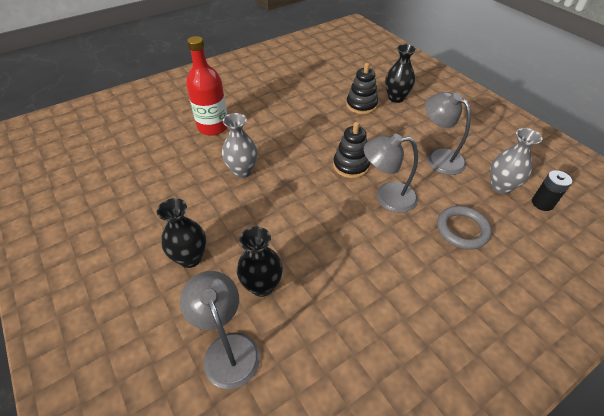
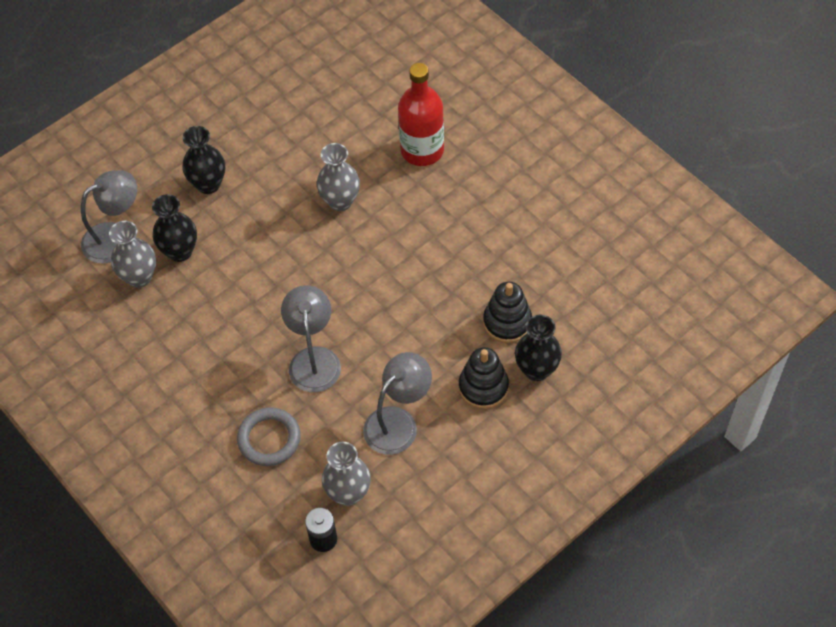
camera: 85 degrees right, 10 degrees up
(285, 325) = (139, 277): none -> grey vase
(351, 165) = (366, 317): black stacking toy -> black stacking toy (483, 387)

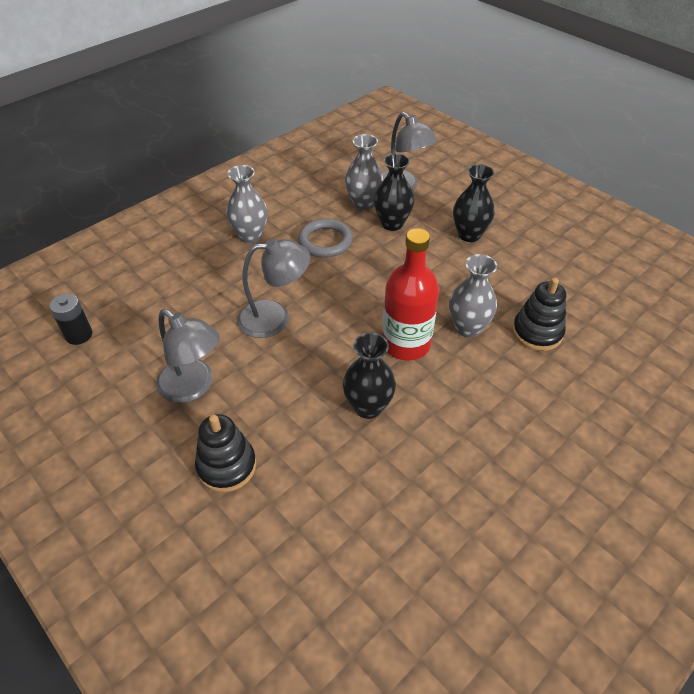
camera: 85 degrees right, 10 degrees down
(269, 439) = (192, 292): grey ring -> grey ring (325, 241)
(348, 493) = (121, 351): grey vase -> grey vase (250, 236)
(422, 150) = (555, 397): red bottle -> red bottle (406, 344)
(507, 322) = (315, 491): black stacking toy -> black stacking toy (537, 332)
(536, 370) = (245, 525): black vase -> black vase (368, 407)

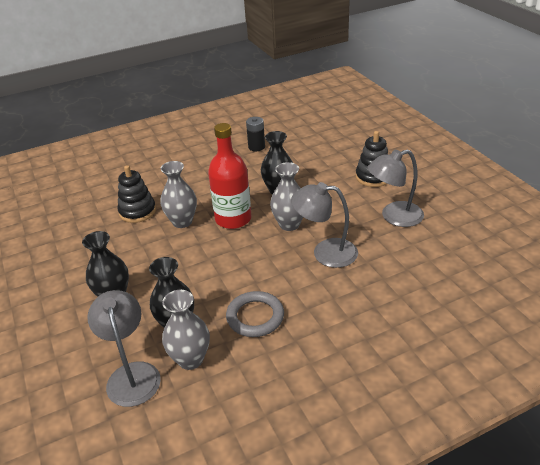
camera: 160 degrees left, 10 degrees down
(79, 335) = (495, 266): black battery -> black battery (256, 147)
(193, 387) = (394, 216): grey lamp -> grey lamp turned 75 degrees counterclockwise
(250, 236) = (332, 340): grey vase -> grey vase (289, 224)

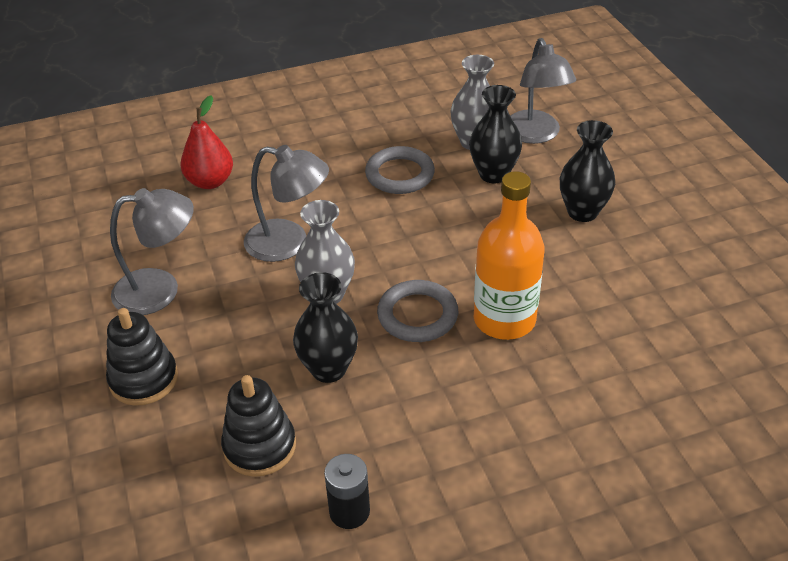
camera: 175 degrees left, 5 degrees up
(137, 211) = (589, 351): black stacking toy -> black stacking toy (259, 446)
(182, 222) = (504, 319): grey vase -> orange bottle
(233, 219) = (417, 315): red bottle -> grey ring
(409, 294) = (210, 182): none -> red pear

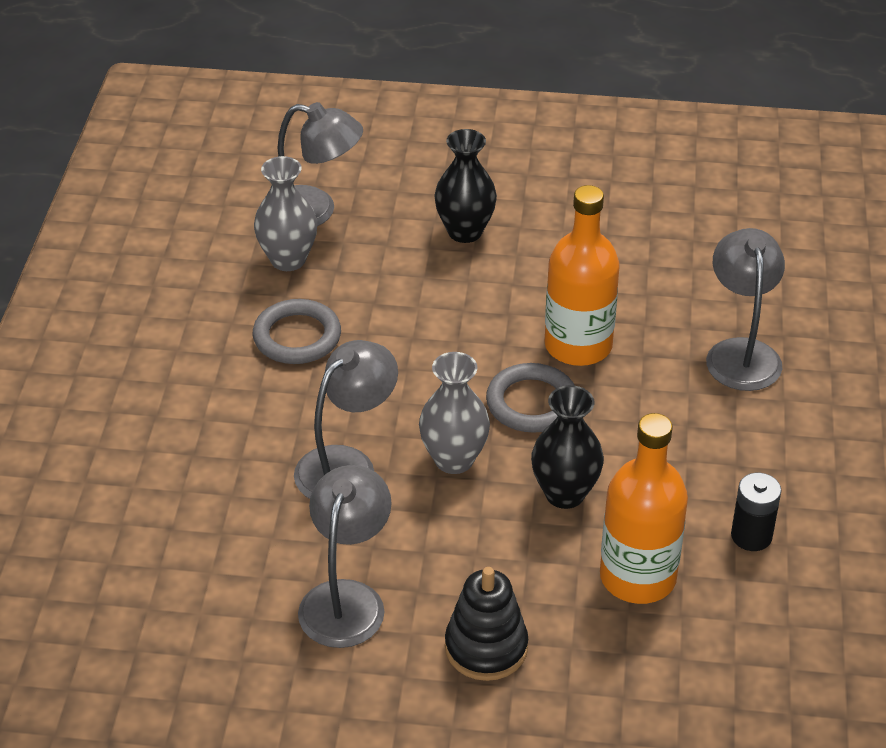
camera: 65 degrees left, 0 degrees up
(210, 182) = (175, 502): red pear -> none
(259, 446) = (637, 577): black stacking toy -> orange bottle
(493, 174) = (356, 267): black vase -> none
(580, 430) = (741, 353): none -> grey lamp

